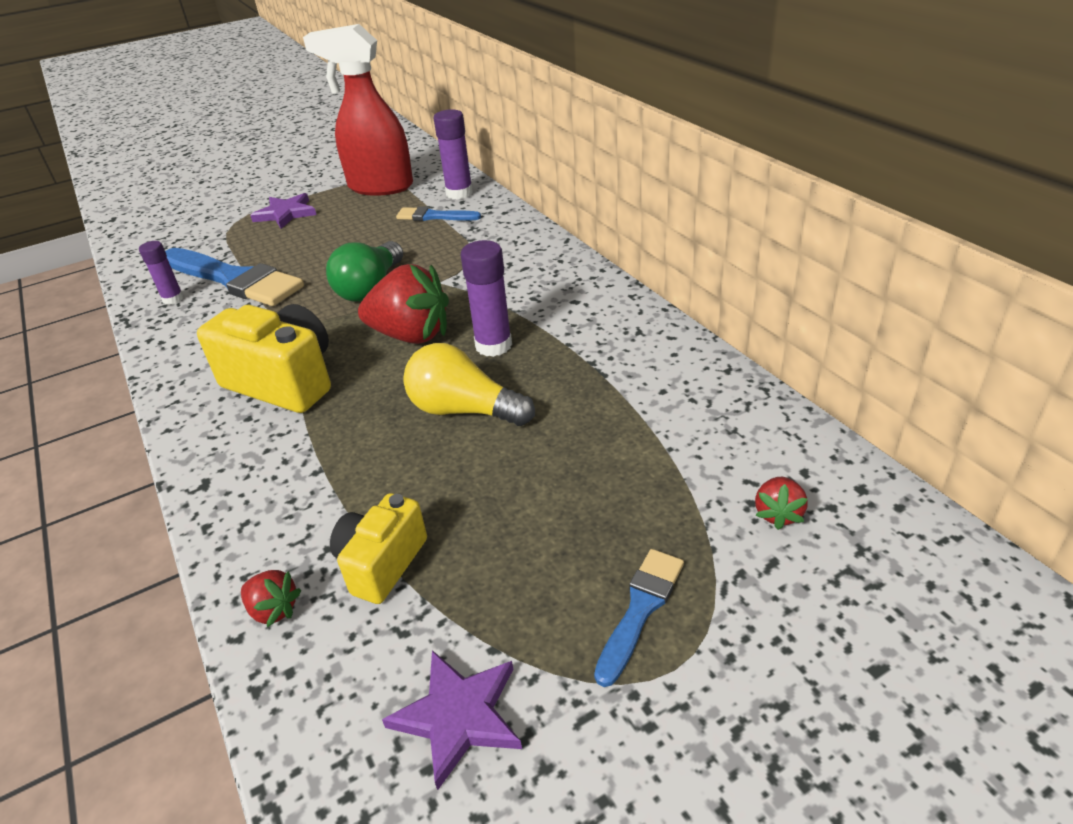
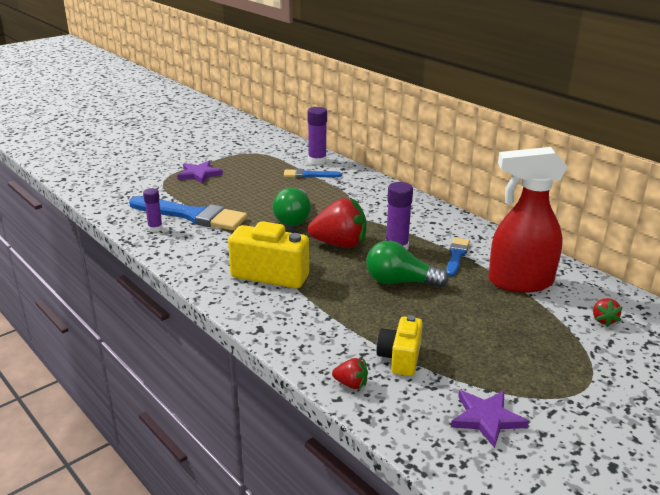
camera: 15 degrees left, 10 degrees down
(379, 187) = (257, 157): red spray bottle -> red spray bottle (519, 282)
(464, 410) = (400, 282): yellow light bulb -> green light bulb
(640, 609) = (554, 366): blue brush -> blue brush (456, 255)

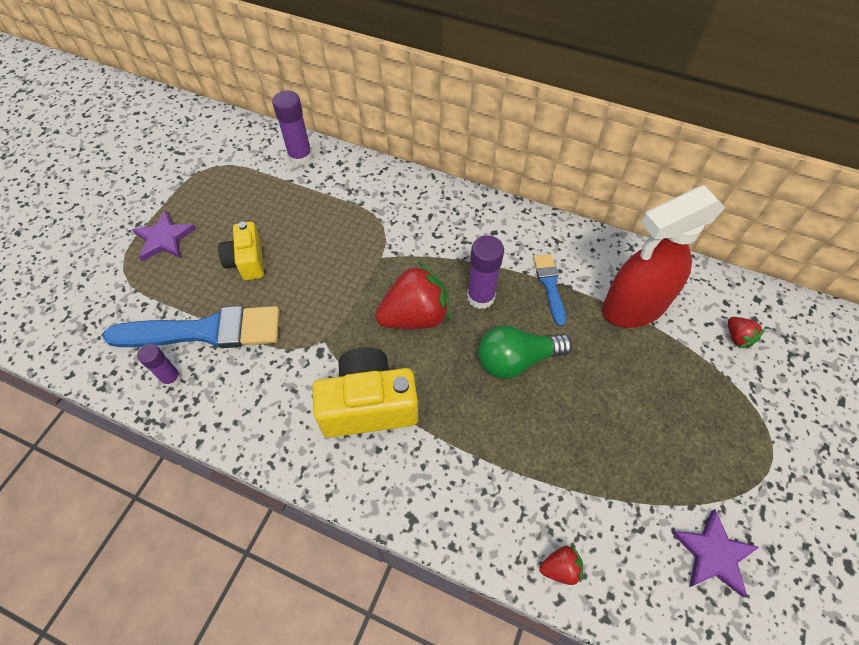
camera: 25 degrees left, 30 degrees up
(294, 218) = (335, 286): green light bulb -> none
(309, 175) = (306, 190): blue brush -> none
(400, 358) = (585, 497): yellow camera -> yellow camera (247, 261)

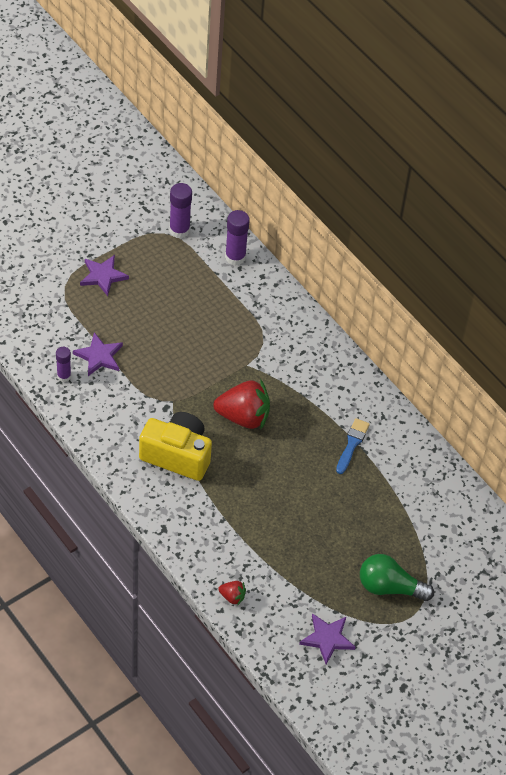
camera: 25 degrees right, 5 degrees down
(205, 331) = (99, 356): blue brush -> purple star
(247, 261) = (151, 321): yellow camera -> none
(480, 297) = (297, 427): purple glue stick -> purple glue stick (179, 230)
(516, 360) = (291, 478): green light bulb -> green light bulb (389, 587)
(633, 307) = (399, 487): red spray bottle -> none
(737, 337) = (455, 543): red strawberry -> none

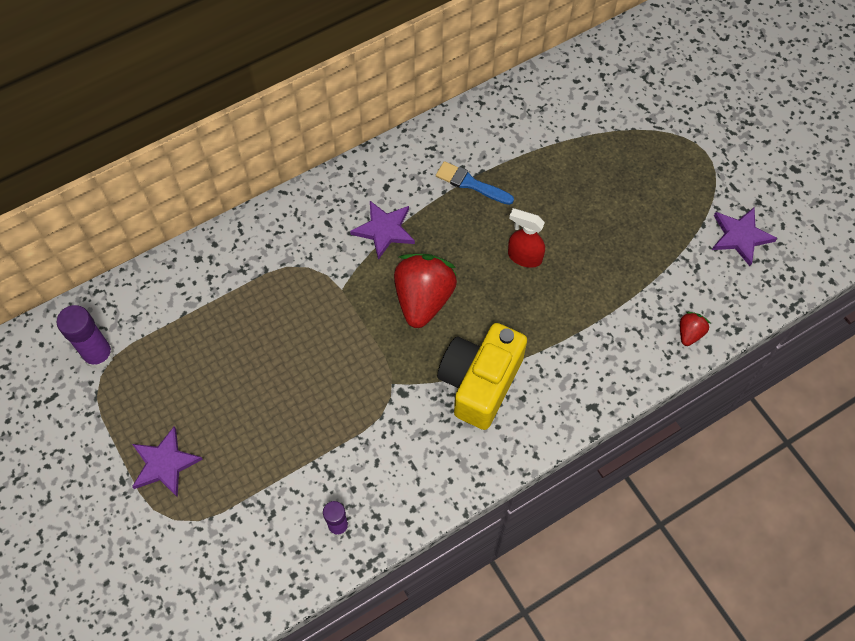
camera: 80 degrees left, 10 degrees up
(99, 356) = (308, 476): purple star -> purple star (384, 230)
(235, 257) = (160, 288): purple glue stick -> none
(288, 482) = (524, 257): none -> red spray bottle
(389, 587) = (668, 167): green light bulb -> none

